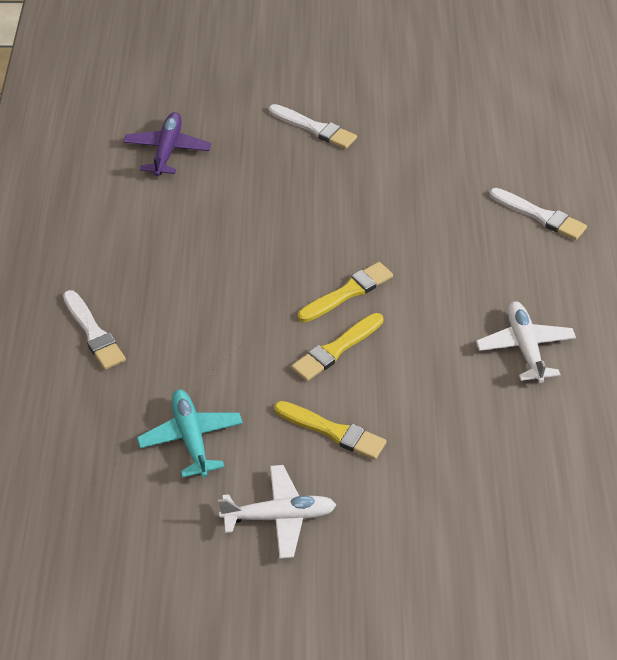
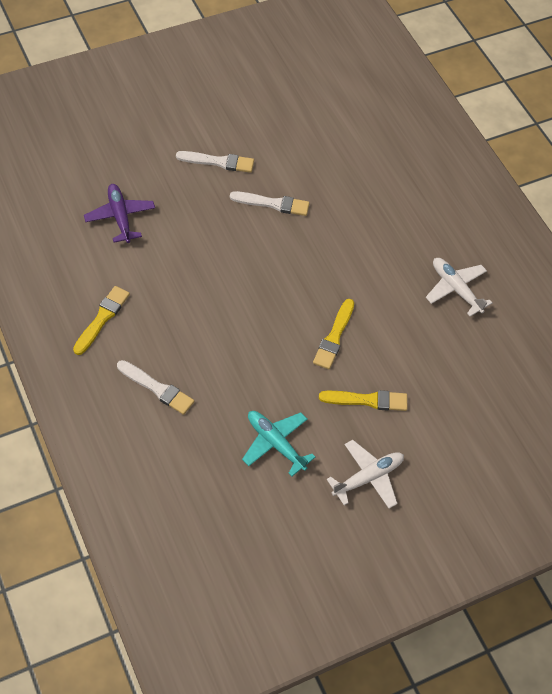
camera: 30 degrees left, 10 degrees up
(348, 292) = (317, 289): yellow brush -> yellow brush (102, 318)
(540, 216) = (412, 182): white brush -> white brush (273, 204)

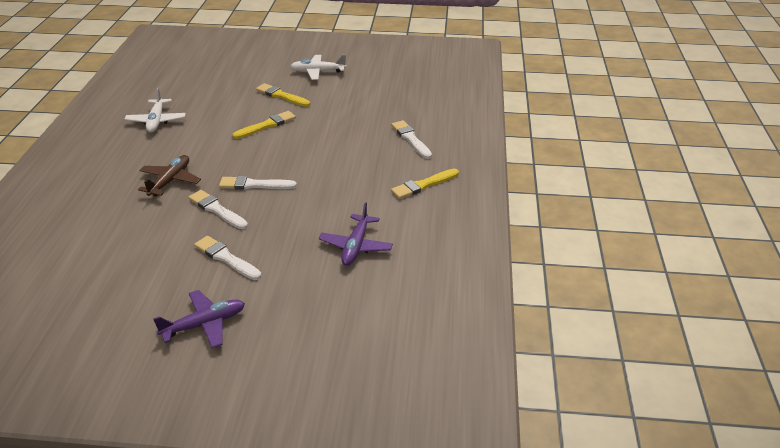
camera: 145 degrees left, 20 degrees down
(183, 107) = (205, 324): none -> purple plane
(267, 246) = (254, 185): none -> white brush
(275, 443) = (356, 97): turquoise plane -> none
(348, 217) = (170, 181): none -> brown plane

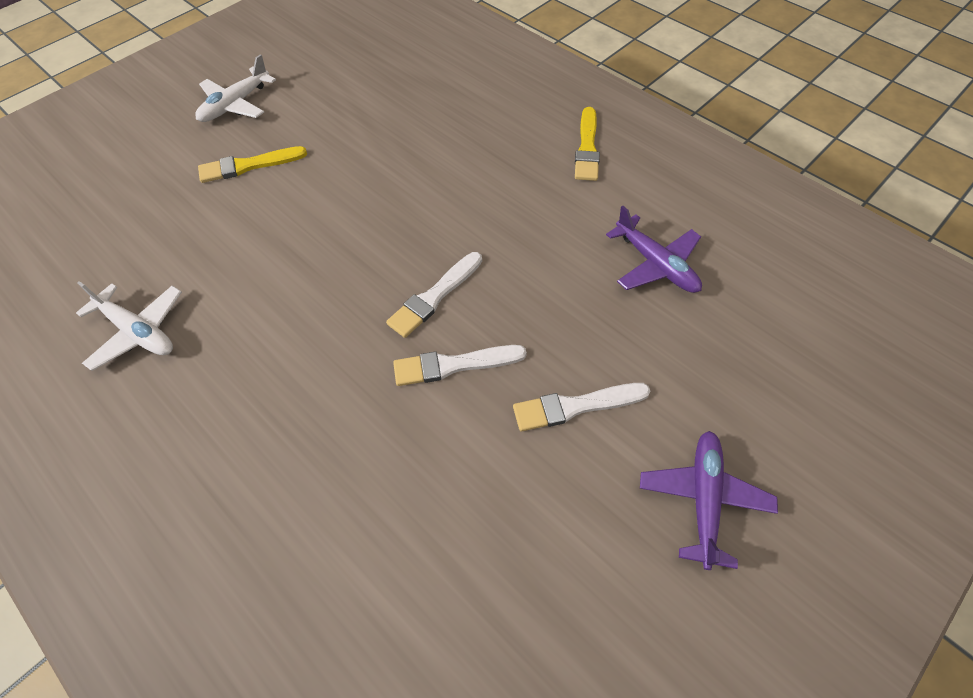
camera: 50 degrees left, 20 degrees up
(170, 181) = (326, 387): brown plane -> none
(266, 125) = (304, 215): yellow brush -> none
(411, 139) = (485, 109): white brush -> none

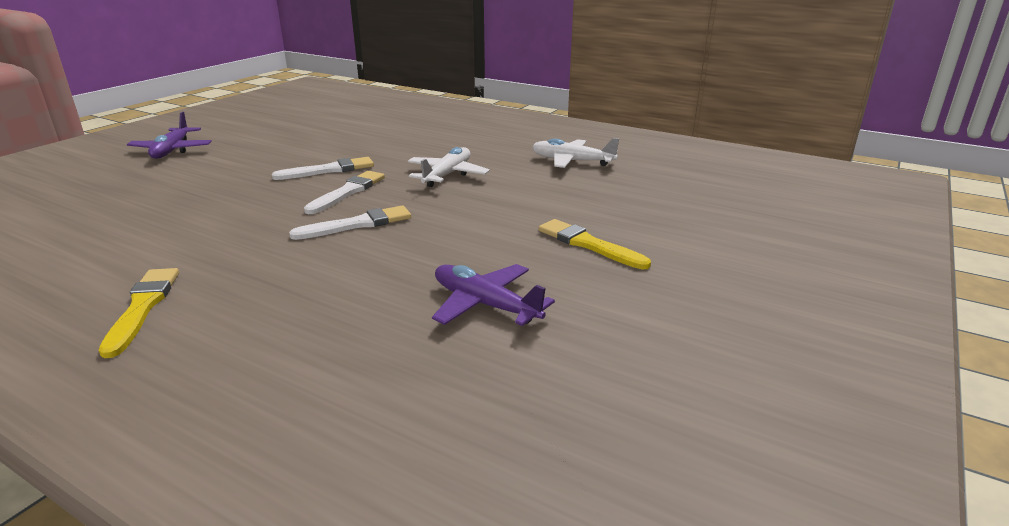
camera: 165 degrees right, 30 degrees down
(235, 105) = (677, 298): white plane -> white plane (447, 175)
(248, 166) = (588, 244): yellow brush -> yellow brush turned 105 degrees counterclockwise
(575, 406) = (241, 165): white brush -> white brush (357, 224)
(656, 265) = (126, 225): purple plane -> purple plane (485, 304)

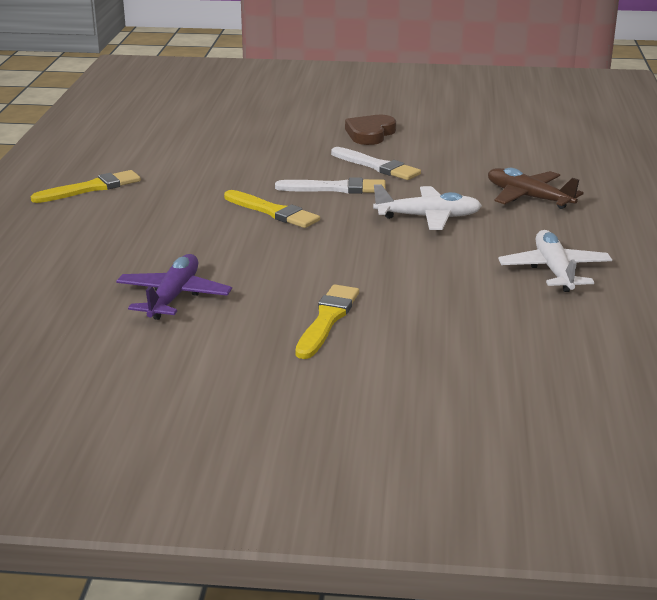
camera: 65 degrees right, 0 degrees up
(172, 150) = (348, 99): purple plane -> none
(260, 159) = (370, 134): none -> brown heart
(357, 224) = (273, 212): white brush -> yellow brush
(454, 143) = (528, 197): none -> brown plane

